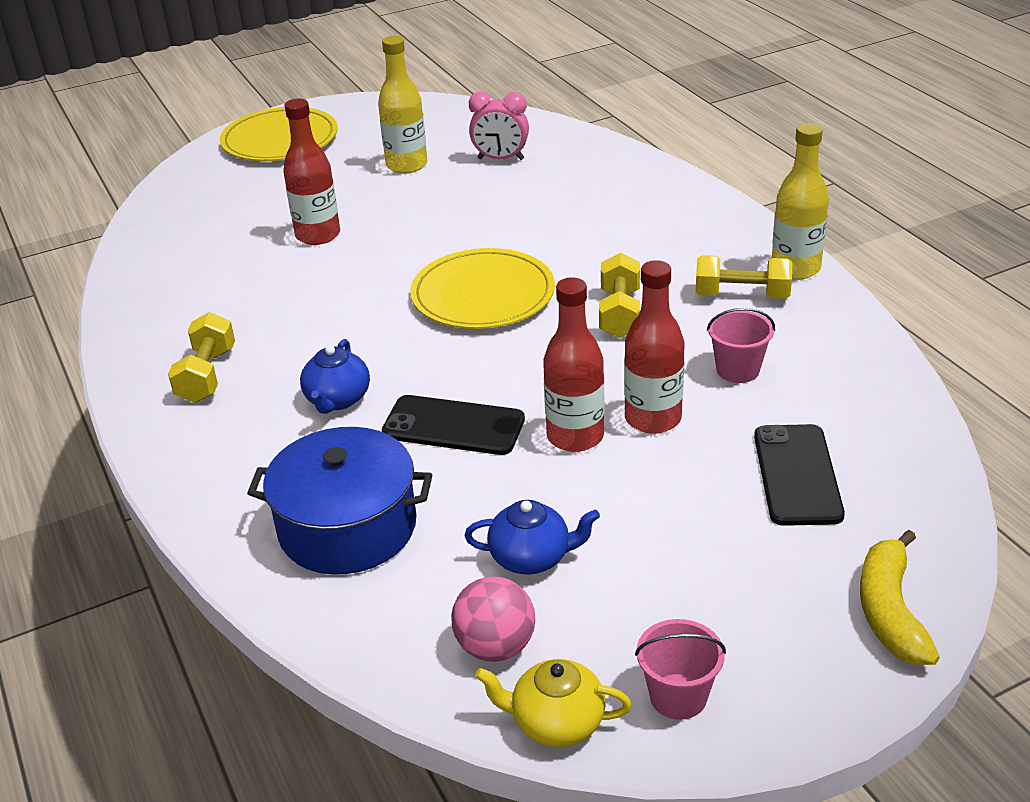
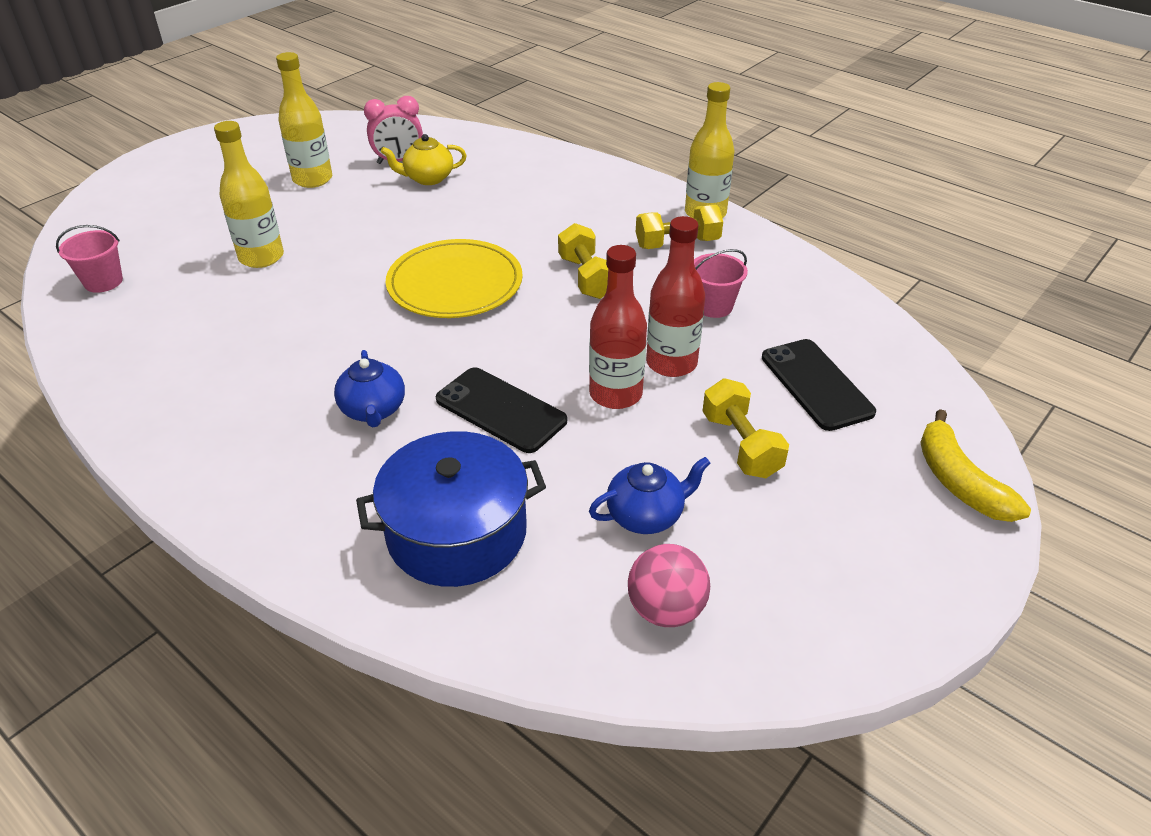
camera: 25 degrees left, 5 degrees up
(207, 375) = (222, 416): yellow dumbbell -> yellow dumbbell (741, 445)
(280, 140) = (170, 174): yellow plate -> none
(318, 235) = (261, 257): red bottle -> yellow bottle
(453, 426) = (500, 410): black phone -> black phone turned 45 degrees clockwise
(556, 723) = (763, 665): yellow teapot -> yellow teapot (428, 178)
(678, 696) = (848, 606): pink bucket -> pink bucket (103, 282)

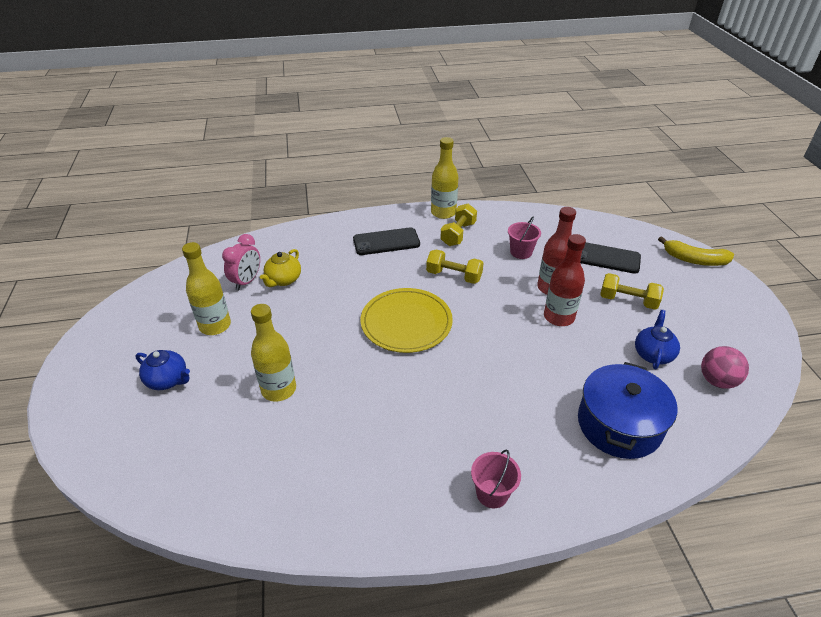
camera: 50 degrees left, 0 degrees up
(103, 282) = (206, 485): pink bucket -> pink bucket (492, 493)
(373, 410) = (492, 410): blue teapot -> blue teapot (168, 380)
(500, 410) = (536, 361): black phone -> black phone (386, 242)

